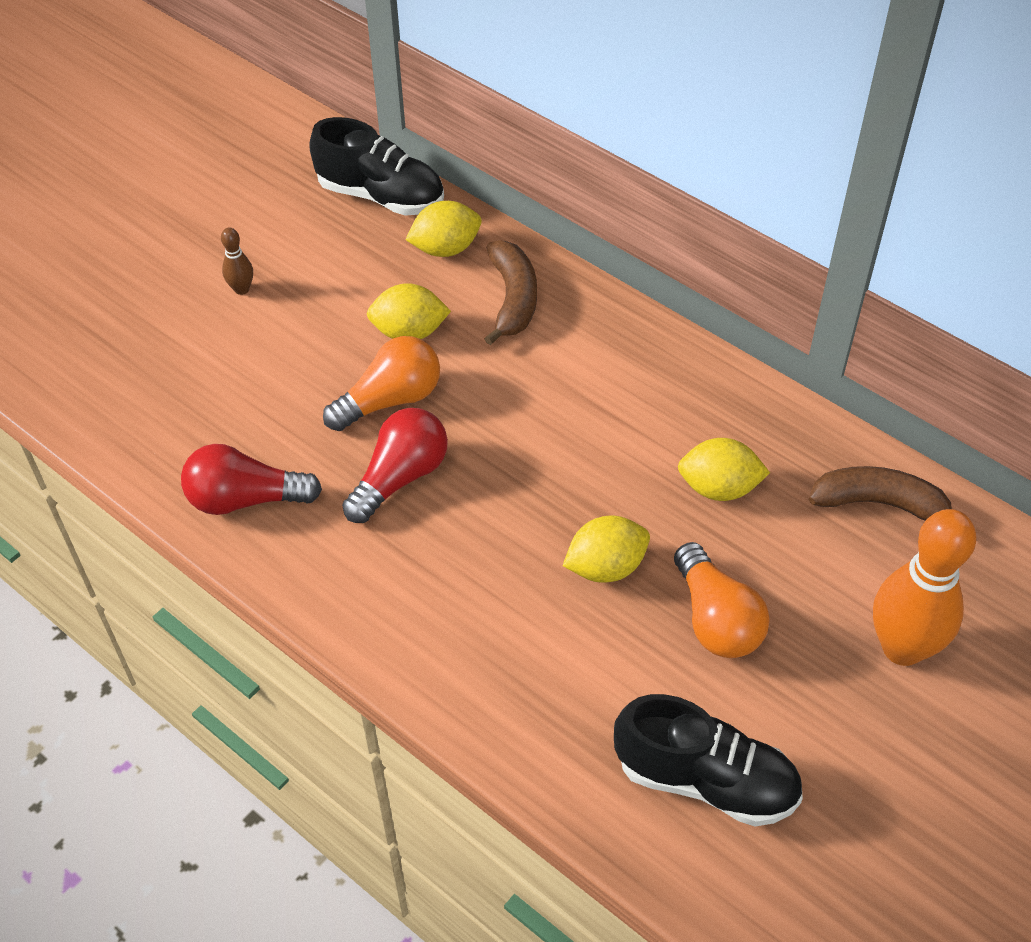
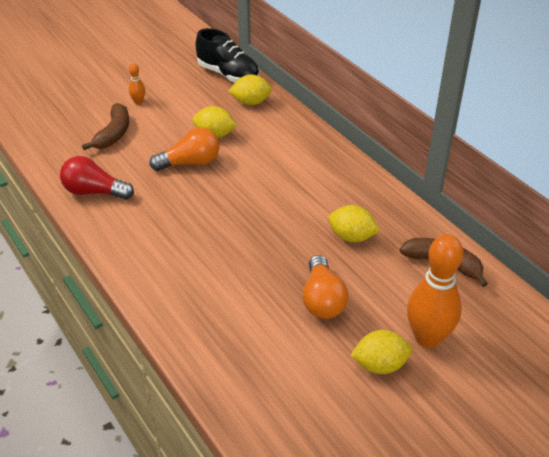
camera: 15 degrees right, 10 degrees down
(241, 289) = (138, 102): brown bowling pin -> orange bowling pin
(400, 477) = (179, 198): red light bulb -> none
(512, 299) = (276, 130): brown banana -> brown banana (113, 133)
(605, 567) = (271, 261): yellow lemon -> yellow lemon (380, 365)
(705, 780) = (281, 378): black shoe -> none

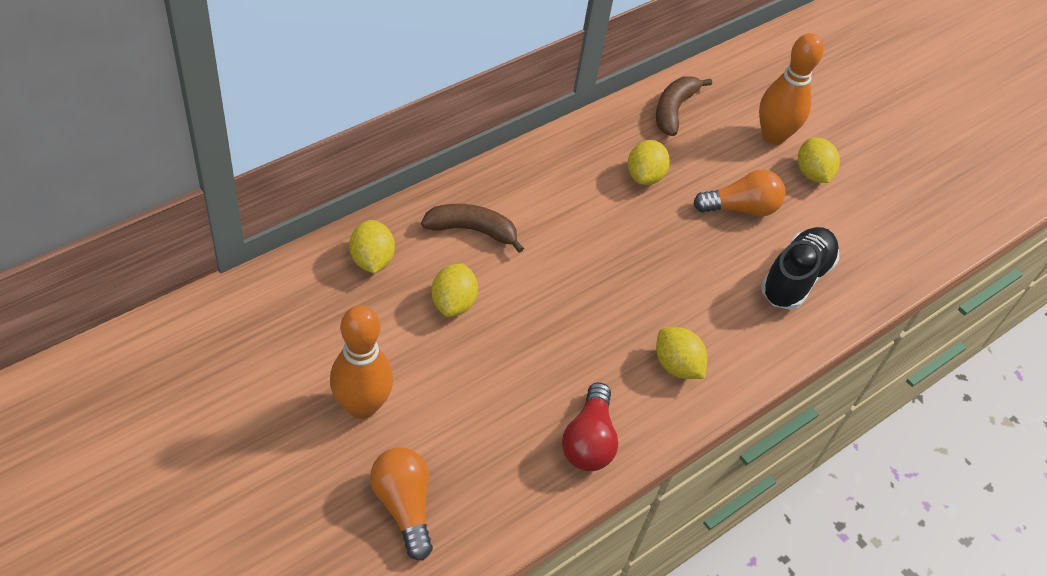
camera: 100 degrees left, 10 degrees up
(113, 133) = (449, 432): brown banana -> brown banana (472, 230)
(138, 102) = (362, 406): orange bowling pin -> orange bowling pin, size x2.28
(150, 241) = (676, 365): none -> yellow lemon
(190, 163) = (518, 330): orange light bulb -> orange light bulb (404, 506)
(228, 75) = (291, 287): black shoe -> black shoe (795, 278)

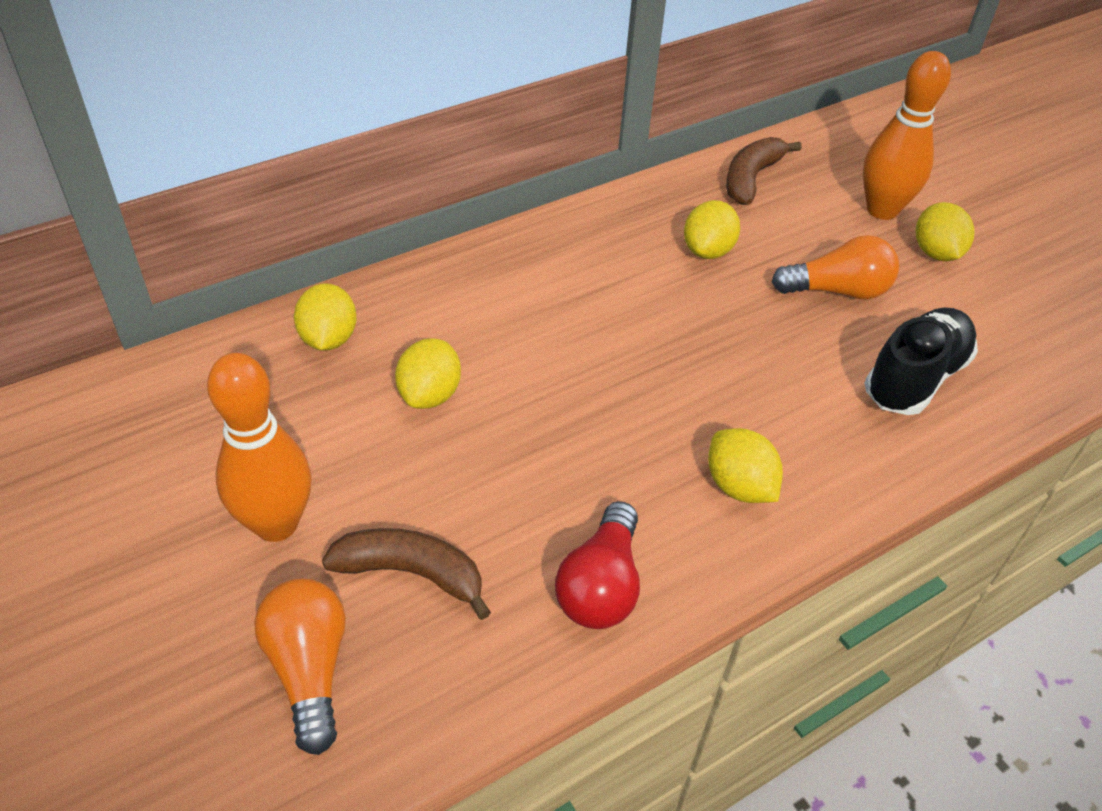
camera: 10 degrees right, 5 degrees down
(472, 230) = (469, 308): brown banana -> brown banana (411, 573)

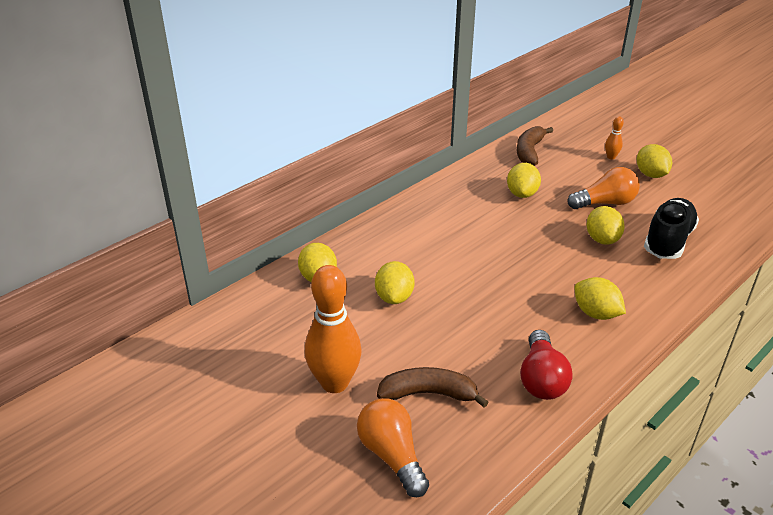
camera: 10 degrees left, 10 degrees down
(805, 355) = (602, 239): none -> yellow lemon
(882, 210) = (611, 157): orange bowling pin -> orange bowling pin, size x0.44

